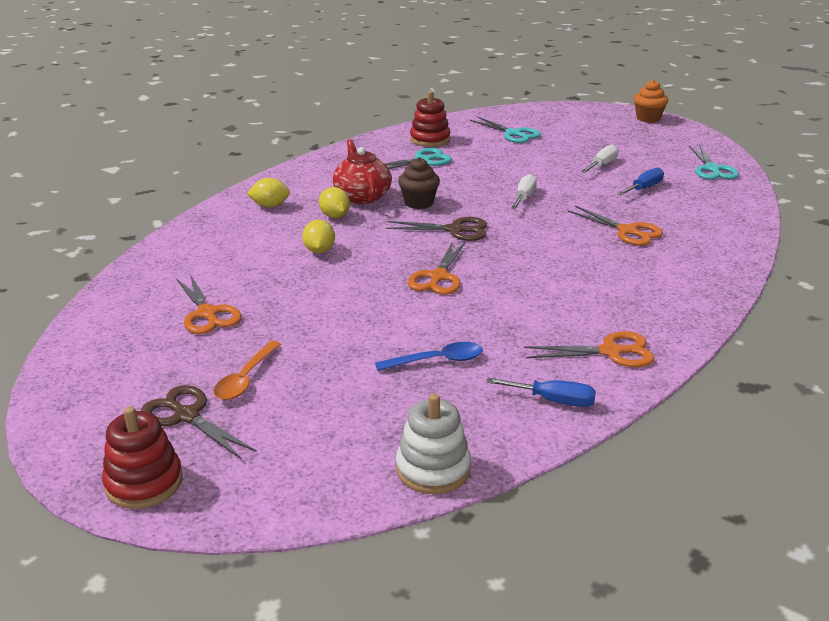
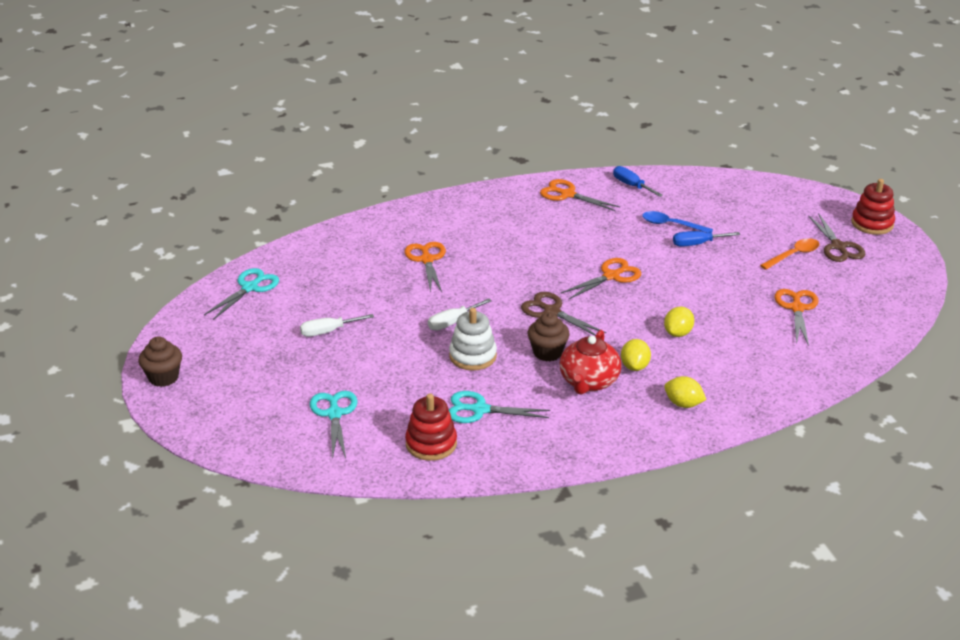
camera: 145 degrees left, 5 degrees up
(433, 469) = (724, 181): white stacking toy -> white stacking toy (473, 356)
(644, 188) = (342, 292): blue screwdriver -> blue screwdriver (697, 244)
(648, 118) = (163, 377): orange cupcake -> brown cupcake

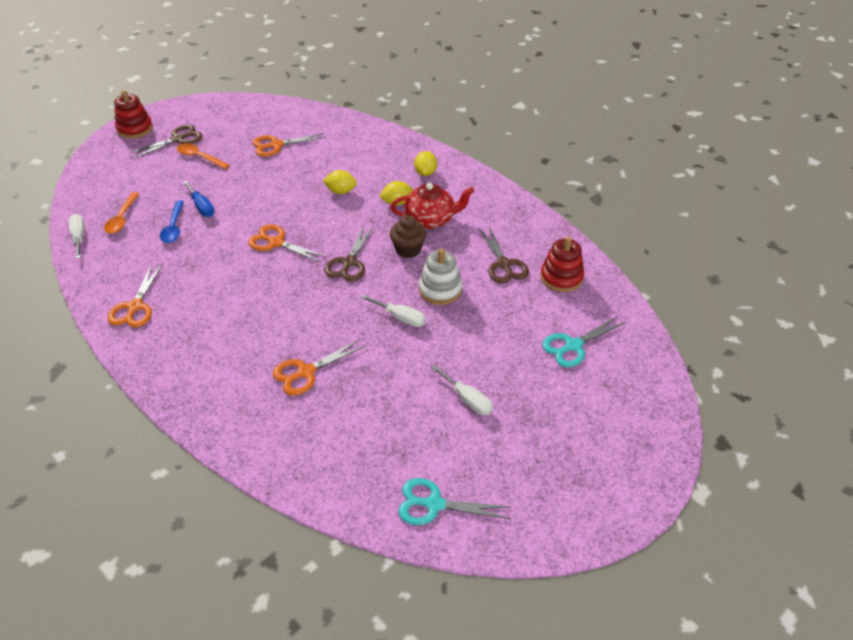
camera: 115 degrees left, 10 degrees up
(163, 377) = (624, 500): brown cupcake -> none
(480, 410) = (504, 264): turquoise scissors -> brown scissors
(631, 185) = (103, 267): blue screwdriver -> none
(684, 178) = (79, 237): none -> white screwdriver
(702, 200) = (122, 218): none -> orange spoon

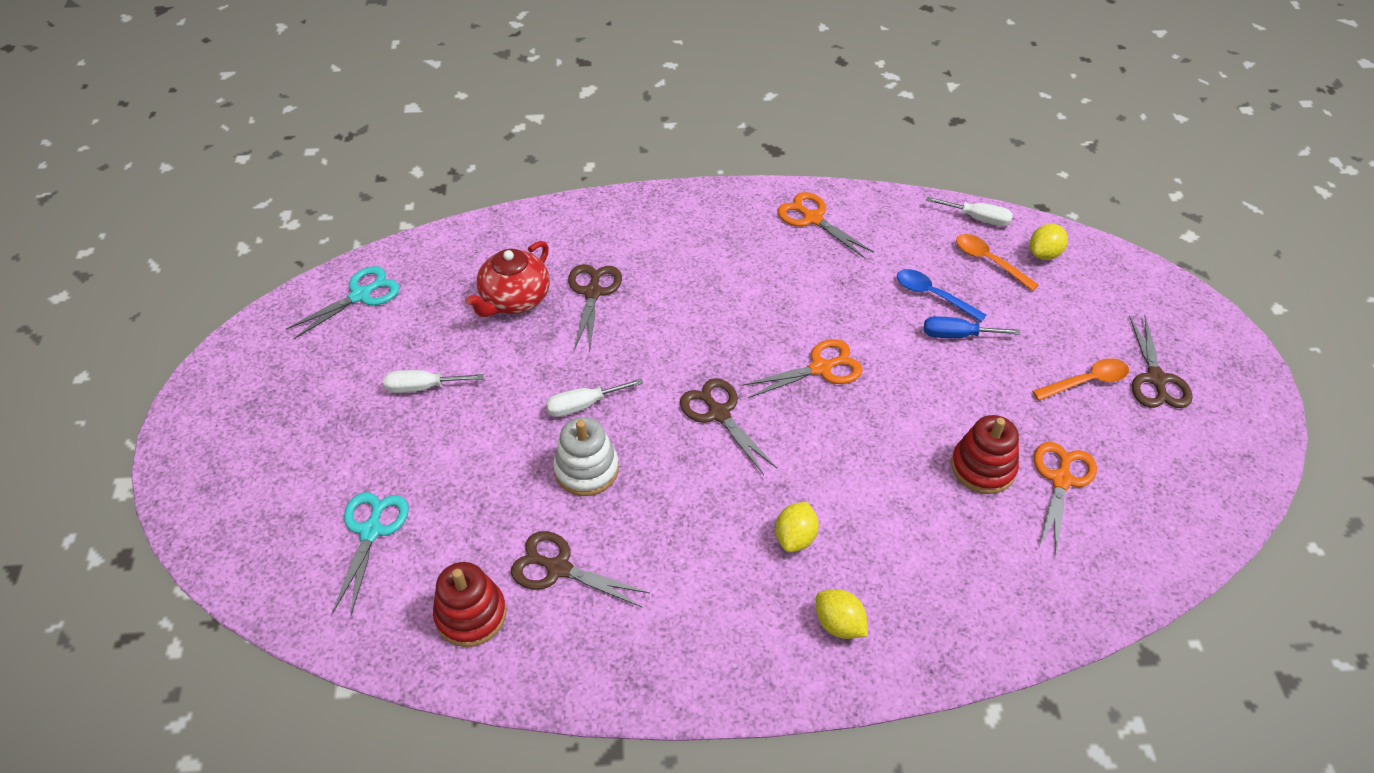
camera: 130 degrees right, 5 degrees up
(135, 129) = (1218, 346): red stacking toy -> red stacking toy (983, 467)
(306, 372) = (593, 293): orange scissors -> brown scissors
(341, 191) = (876, 489): yellow lemon -> yellow lemon (1044, 254)
(408, 250) = (686, 485): brown cupcake -> none
(430, 220) = (722, 551): red teapot -> red teapot (514, 299)

